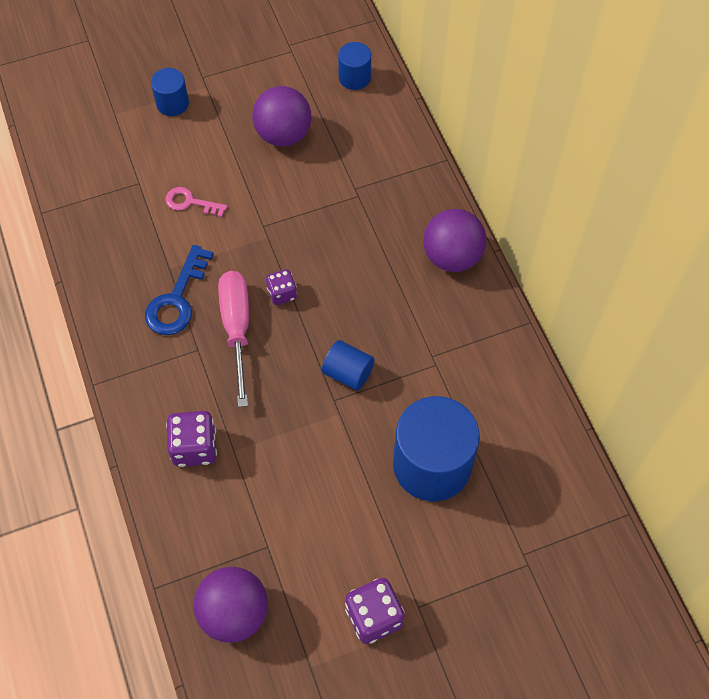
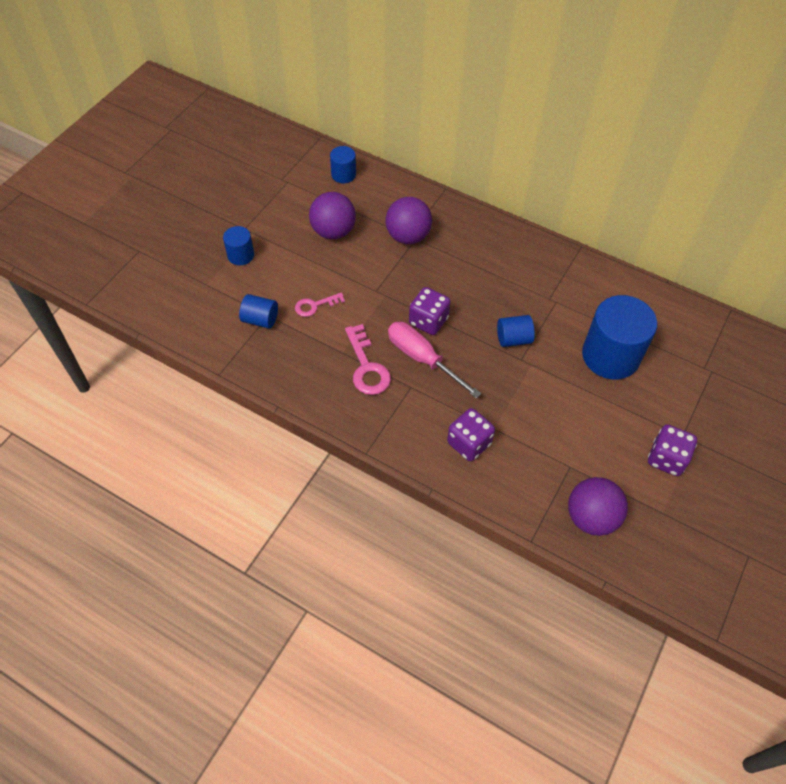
camera: 40 degrees left, 5 degrees down
(128, 182) = (260, 319): none -> blue cylinder
(177, 299) = (367, 367): blue key -> pink key
(282, 293) = (428, 321): purple dice -> purple dice, size x1.61
(452, 257) = (504, 238): purple ball -> purple ball (408, 236)

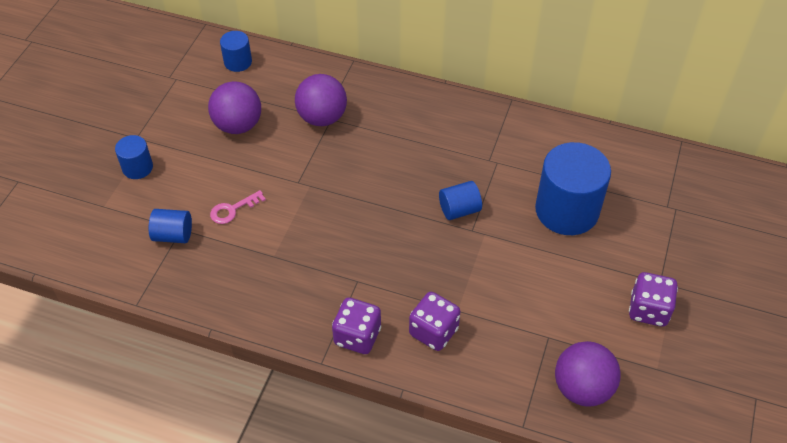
camera: 10 degrees left, 5 degrees down
(367, 367) = (304, 267): pink key -> none
(422, 358) = (364, 248): pink screwdriver -> none
(428, 321) = (362, 206): purple dice -> purple dice (357, 336)

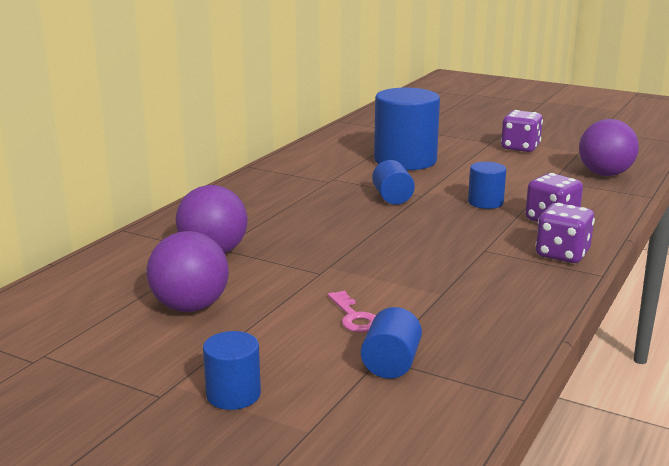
camera: 80 degrees left, 30 degrees down
(238, 62) = (53, 302): blue cylinder -> blue cylinder (485, 202)

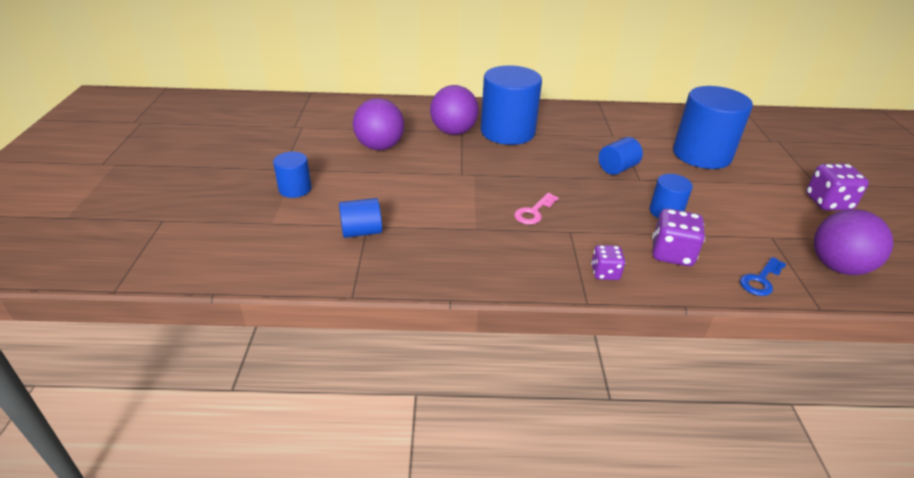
camera: 60 degrees right, 15 degrees up
(254, 224) = (507, 132): none -> blue cylinder
(354, 317) = (412, 202): pink key -> pink key (534, 212)
(562, 254) = (605, 273): purple dice -> purple dice, size x0.62
(607, 202) = (761, 280): none -> blue key

